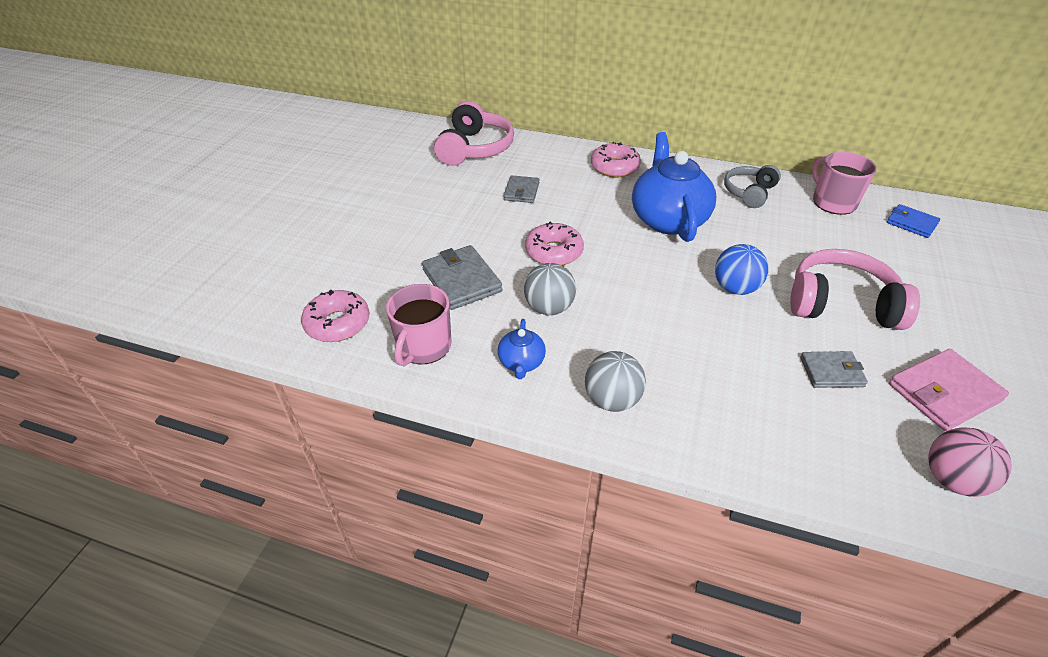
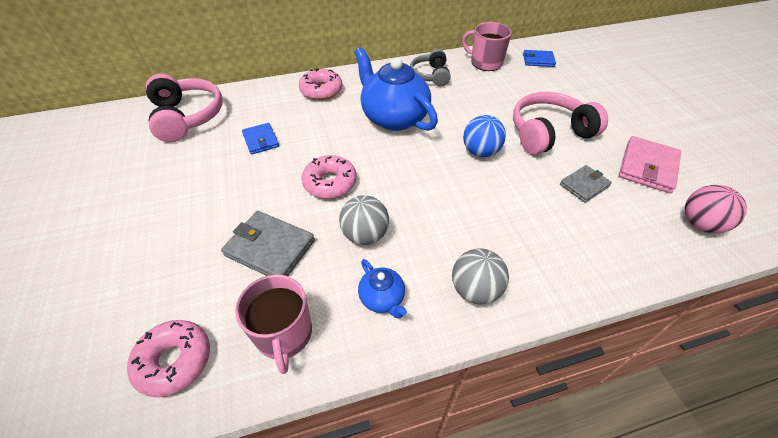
camera: 35 degrees left, 5 degrees up
(521, 191) = (261, 140): grey wallet -> blue wallet

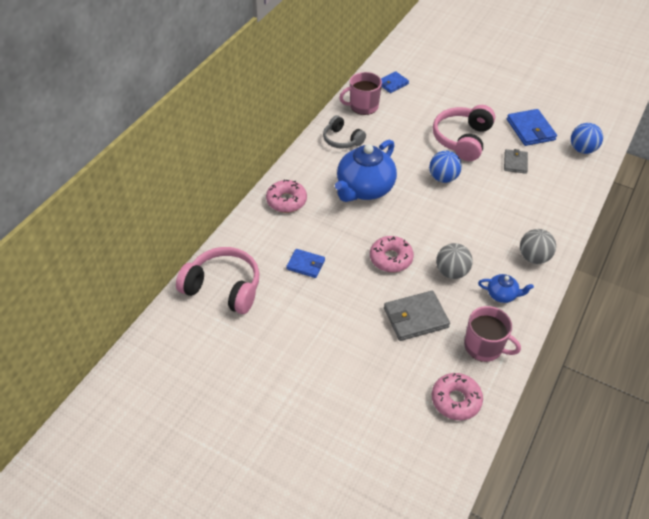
camera: 45 degrees left, 0 degrees up
(394, 118) = (364, 189): blue teapot -> blue teapot turned 60 degrees counterclockwise
(647, 167) = (530, 130): pink wallet -> blue wallet
(700, 224) = (582, 149): pink ball -> blue ball

